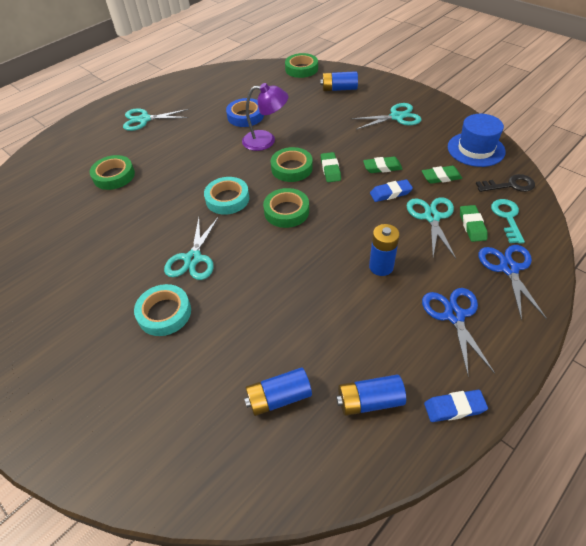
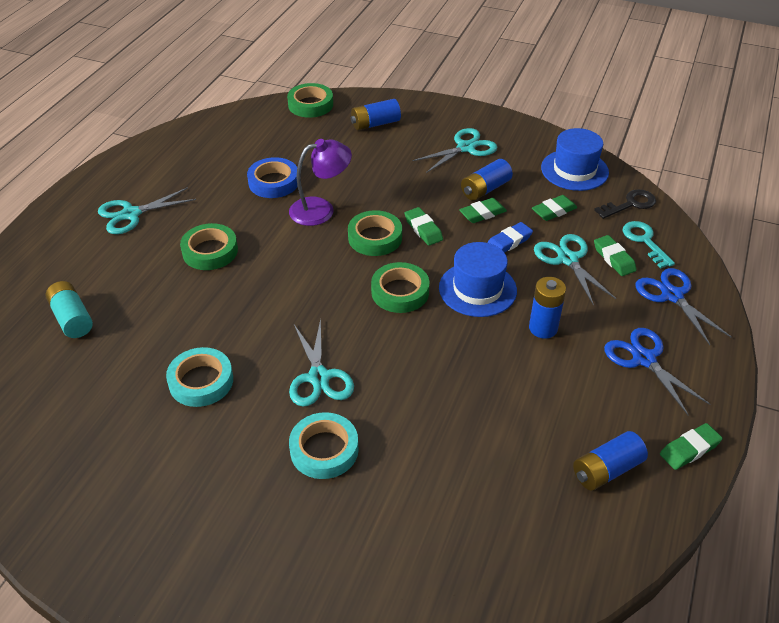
camera: 25 degrees left, 5 degrees down
(68, 178) = (72, 318): none -> turquoise battery
(114, 176) = (139, 300): green tape -> green tape (210, 251)
(227, 199) = (317, 294): turquoise tape -> turquoise tape (201, 381)
(279, 398) = (512, 498): blue battery -> blue battery (485, 189)
(346, 223) = (477, 289): none -> blue hat
(454, 407) = (689, 449): blue eraser -> green eraser

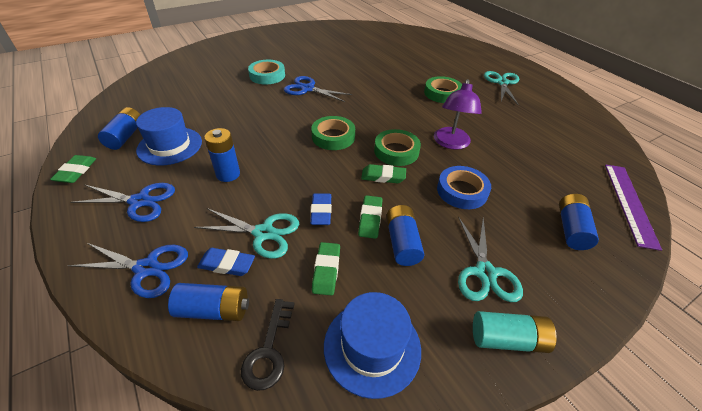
camera: 125 degrees right, 0 degrees up
(72, 318) = (424, 51): turquoise battery -> turquoise battery (507, 339)
(201, 381) = (346, 64): turquoise tape -> none
(273, 182) = (502, 137): blue tape -> blue tape (462, 191)
(310, 105) = (630, 203): green tape -> purple ruler
(319, 377) = (307, 89): turquoise scissors -> blue scissors
(477, 289) = (296, 167): blue hat -> blue hat (170, 146)
(614, 258) = (227, 264): green eraser -> blue eraser
(644, 241) = (214, 310): turquoise key -> blue battery

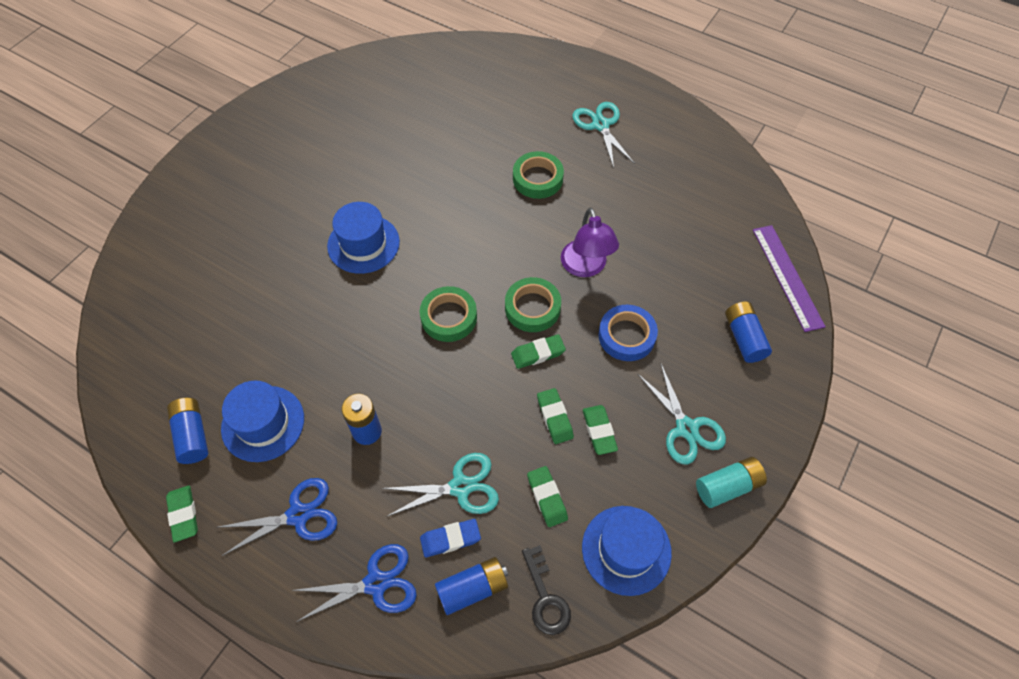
camera: 25 degrees left, 15 degrees up
(267, 75) = (290, 240): turquoise tape -> none
(307, 89) = (363, 244): blue scissors -> blue hat
(321, 212) = (501, 432): blue eraser -> none
(402, 243) = (599, 431): blue battery -> green eraser

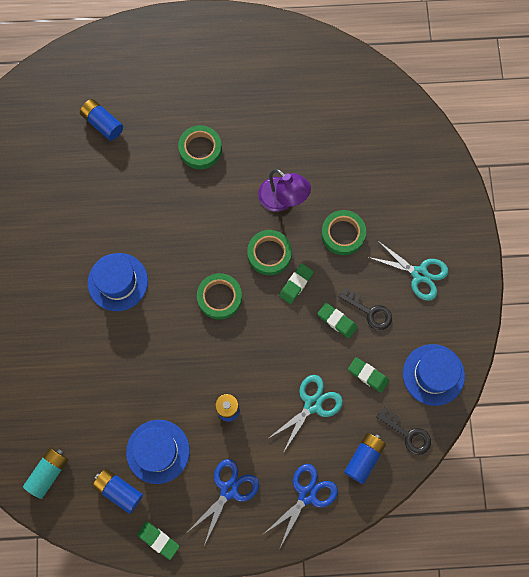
camera: 35 degrees left, 15 degrees up
(450, 539) = (330, 439): blue eraser -> none
(599, 431) = (369, 311): green eraser -> black key
(600, 125) = (213, 73): turquoise scissors -> none
(626, 336) = (343, 234): blue tape -> green tape
(727, 486) = (465, 295): turquoise battery -> turquoise battery (48, 472)
(744, 338) = (415, 187): blue battery -> blue battery (103, 124)
(787, 276) = (415, 122): purple ruler -> none

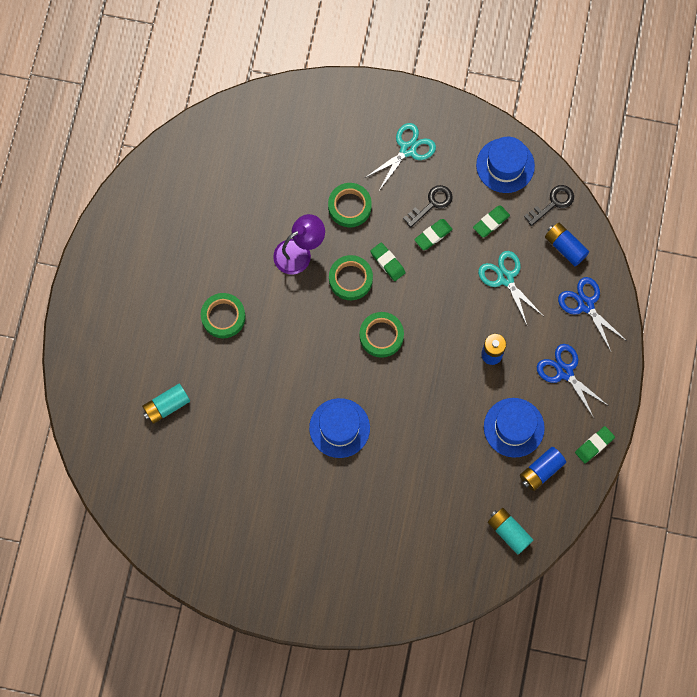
camera: 75 degrees left, 0 degrees up
(103, 124) = (166, 406): blue battery -> turquoise battery

